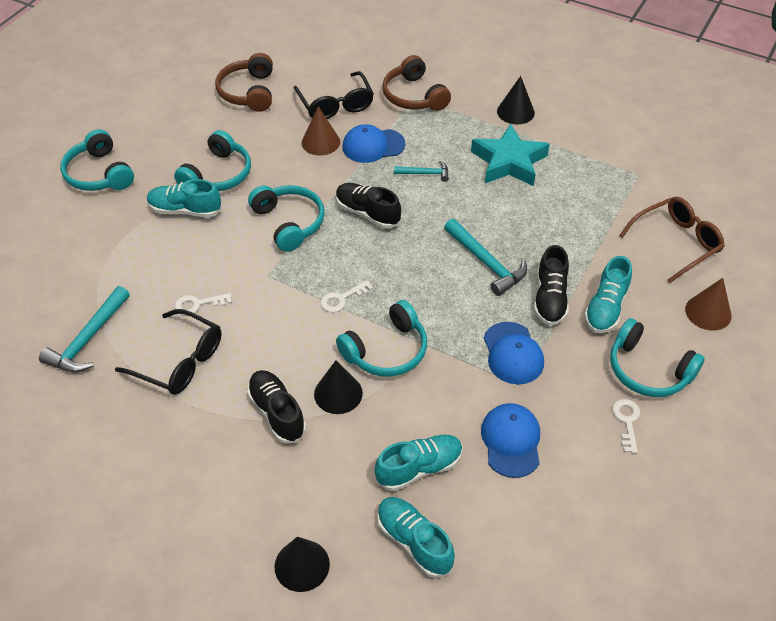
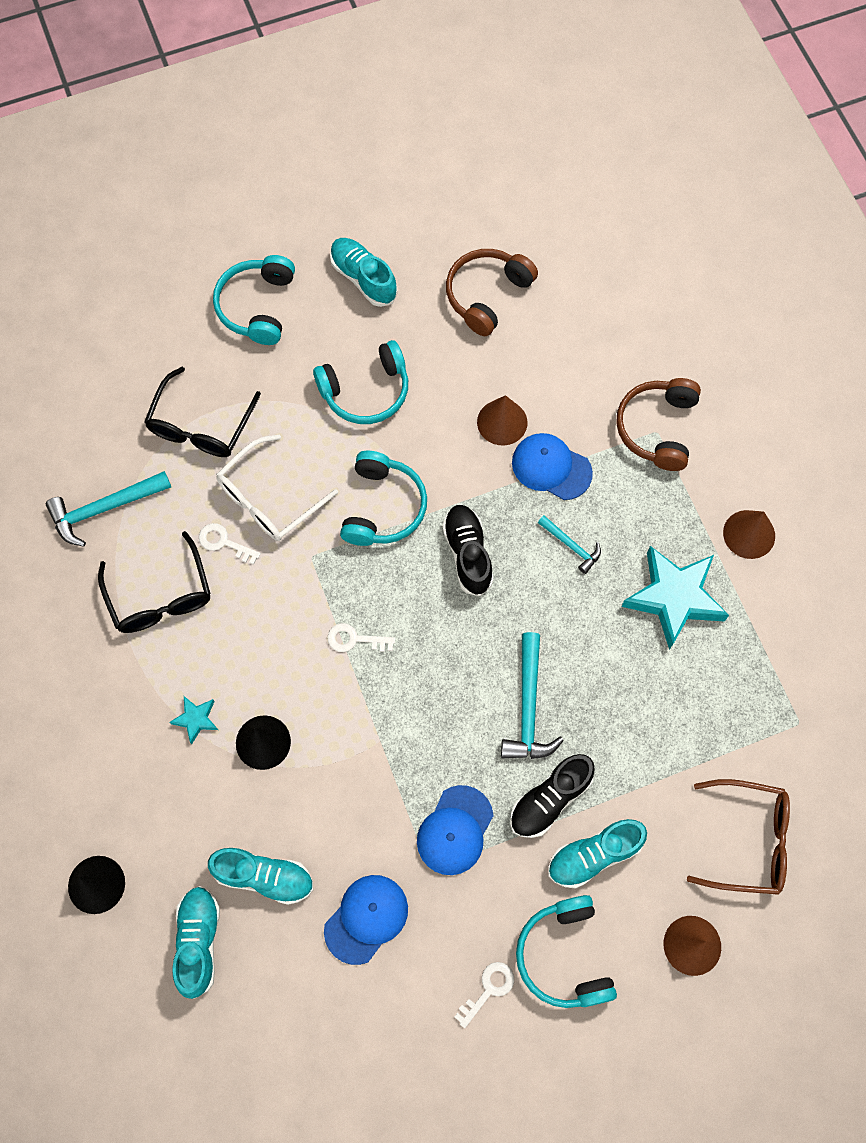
camera: 40 degrees right, 20 degrees up
(185, 210) = (300, 416): turquoise shoe -> turquoise shoe (363, 278)
(207, 263) = (269, 498): none -> white glasses
(277, 413) = (196, 719): black shoe -> turquoise star
(335, 104) = (562, 379): black glasses -> black glasses (201, 425)
(386, 350) = (344, 731): turquoise headphones -> none
(515, 112) = (749, 534): black cone -> brown cone

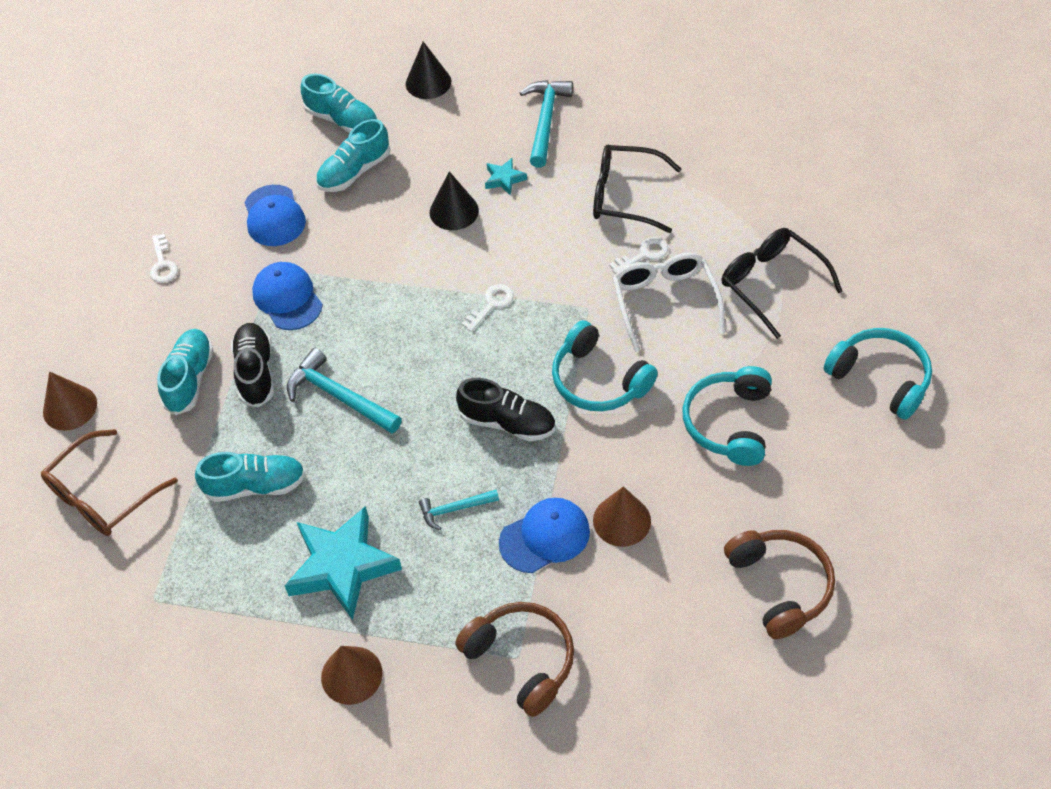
camera: 125 degrees right, 15 degrees down
(105, 509) = (730, 190): turquoise hammer -> turquoise hammer (545, 121)
(363, 278) = (864, 482): turquoise shoe -> turquoise shoe (255, 486)
(564, 955) = (141, 321): turquoise headphones -> none

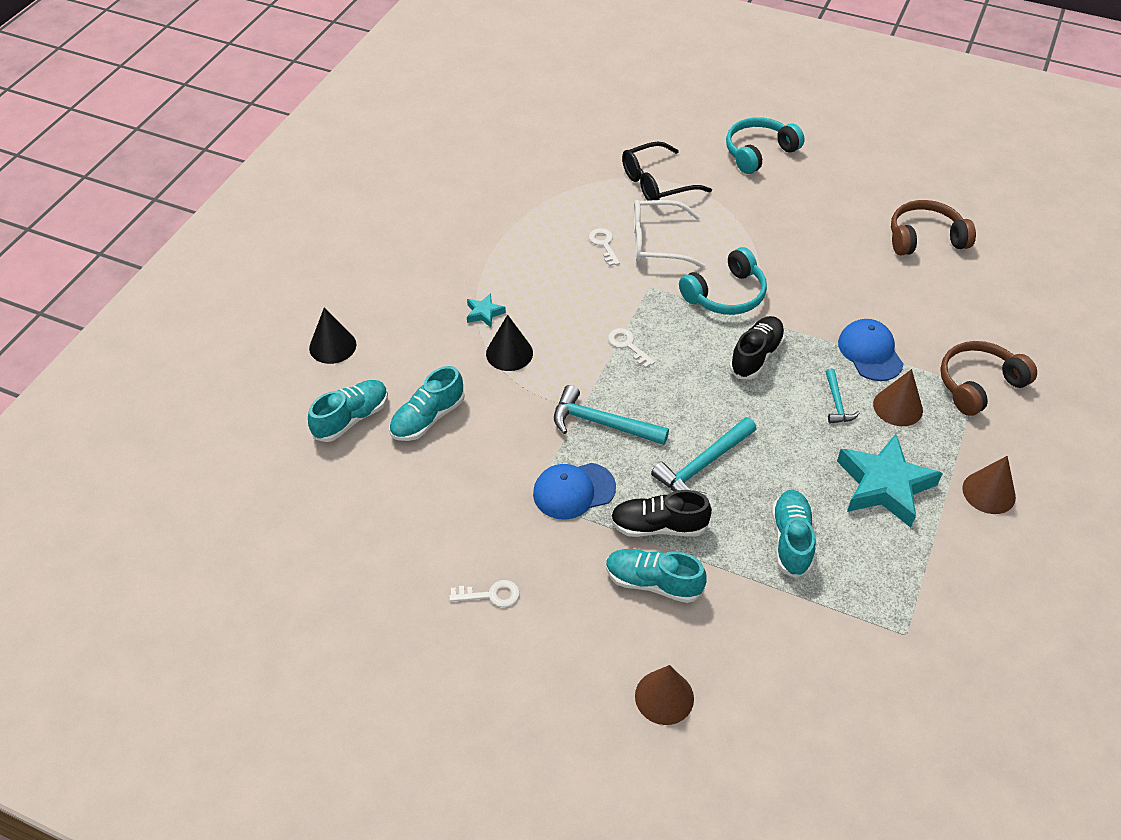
camera: 80 degrees left, 5 degrees down
(102, 495) = (782, 671): brown glasses -> none
(274, 216) = (461, 490): blue cap -> none
(354, 172) = (427, 418): turquoise shoe -> turquoise shoe turned 75 degrees clockwise
(545, 121) = (425, 274): turquoise hammer -> turquoise hammer (602, 423)
(621, 520) = (860, 306): brown cone -> brown cone (898, 407)
(625, 196) = (536, 243): black glasses -> none
(729, 423) = (782, 233): turquoise headphones -> none

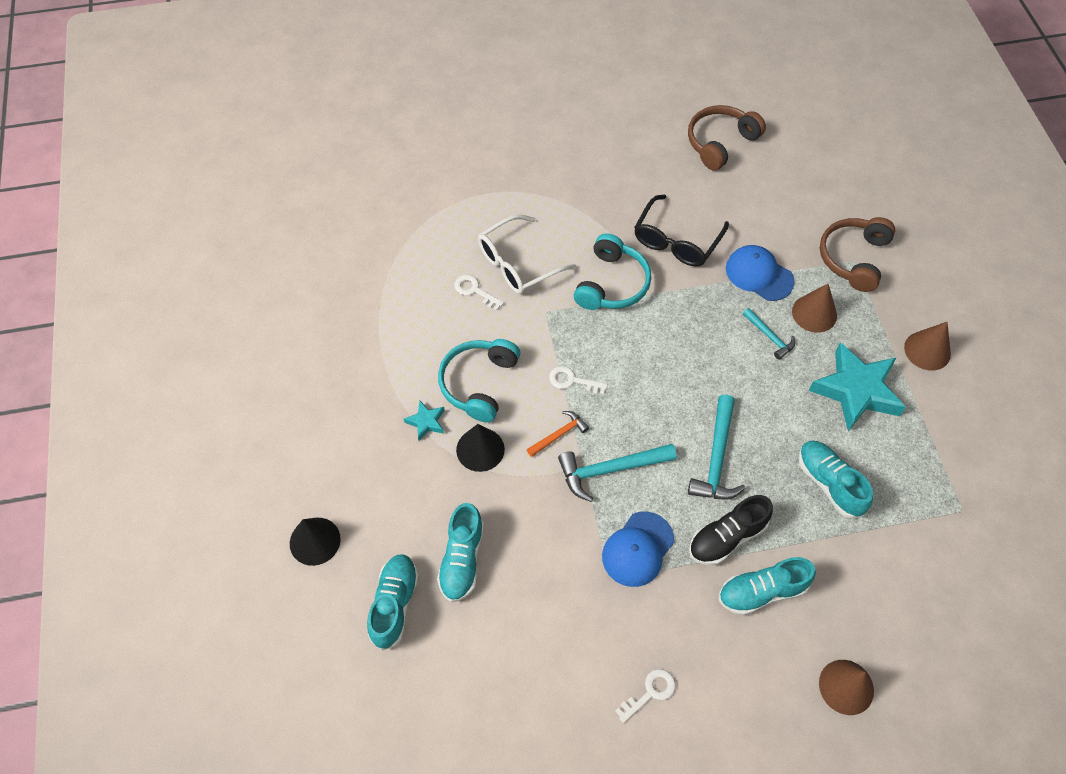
camera: 35 degrees left, 10 degrees up
(582, 376) = (559, 434): none -> orange hammer
(656, 183) = (471, 203): black glasses -> black glasses (676, 241)
(756, 356) = (679, 329): black shoe -> none
(759, 152) = (532, 126): turquoise headphones -> turquoise headphones (479, 383)

